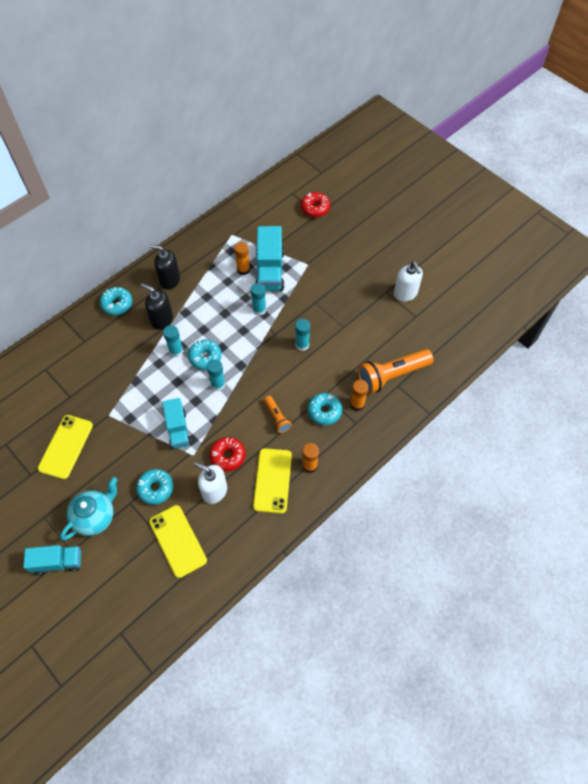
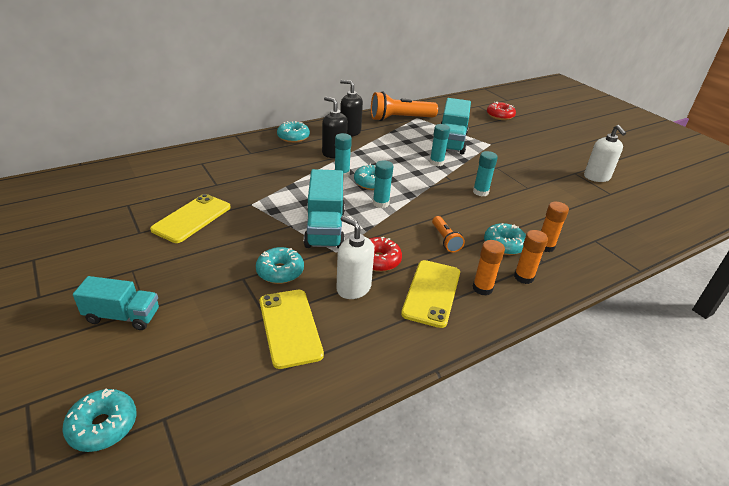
camera: 10 degrees right, 25 degrees down
(86, 648) = (103, 426): none -> turquoise donut
(95, 517) = (194, 282): turquoise teapot -> none
(178, 429) = (325, 228): turquoise truck -> turquoise truck, size x1.51
(243, 269) = (424, 137): orange glue stick -> orange glue stick (523, 277)
(391, 375) = (587, 231): orange flashlight -> orange flashlight (400, 119)

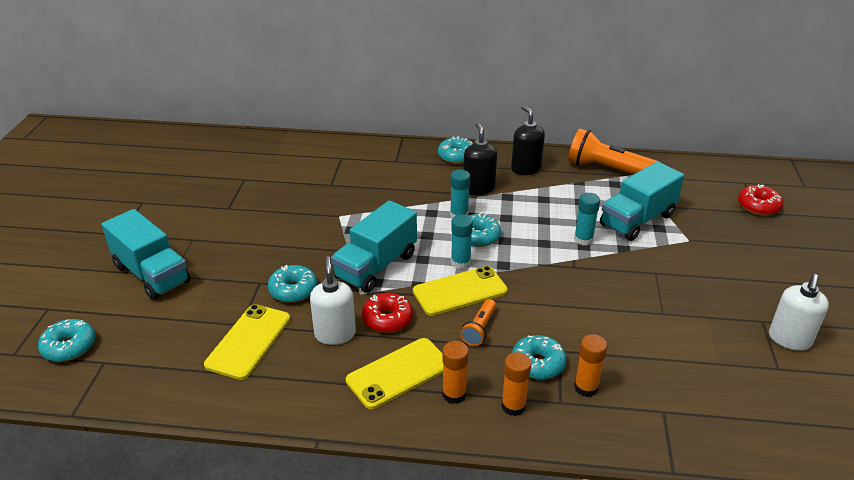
camera: 40 degrees right, 0 degrees up
(123, 316) = (151, 274): turquoise truck -> turquoise truck, size x1.51
(192, 218) = (278, 211): yellow phone -> yellow phone (460, 291)
(480, 192) = (591, 294): turquoise glue stick -> none

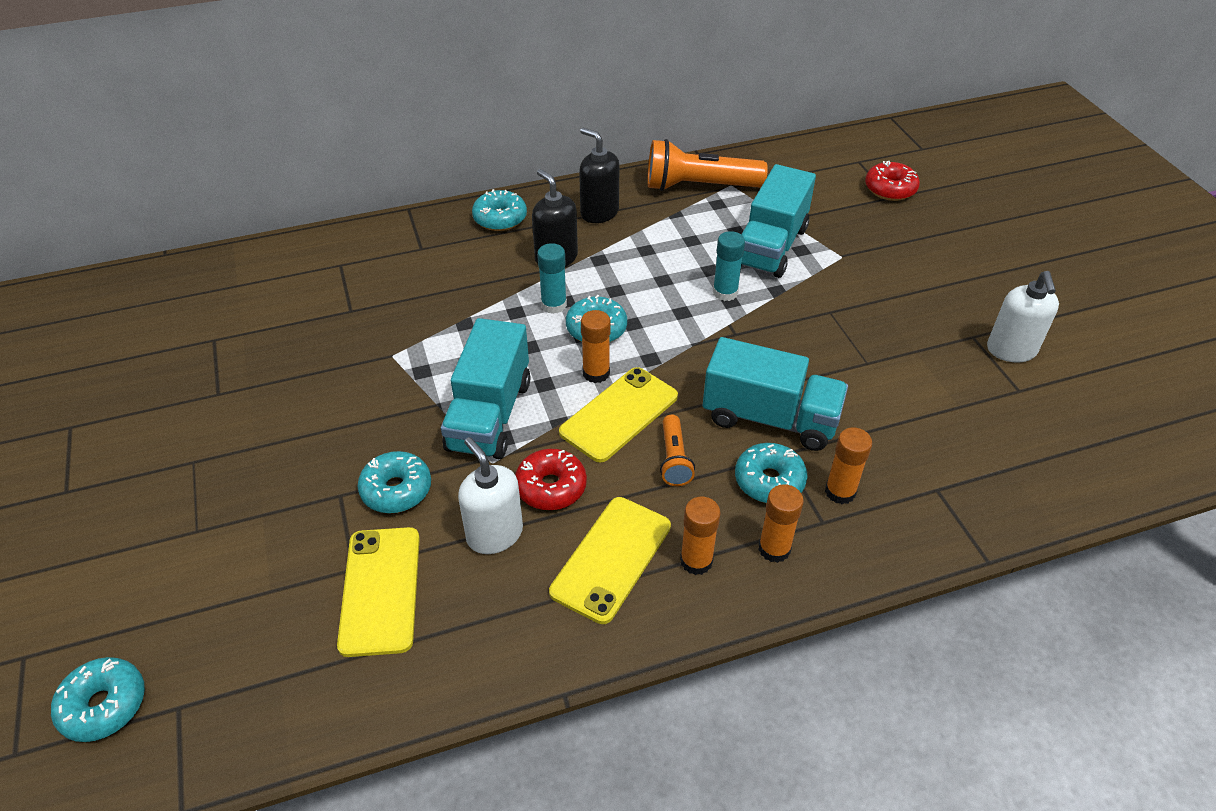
camera: 25 degrees left, 10 degrees up
(151, 274) = (163, 539): turquoise truck -> turquoise truck (770, 418)
(460, 262) = (596, 373): turquoise glue stick -> orange glue stick

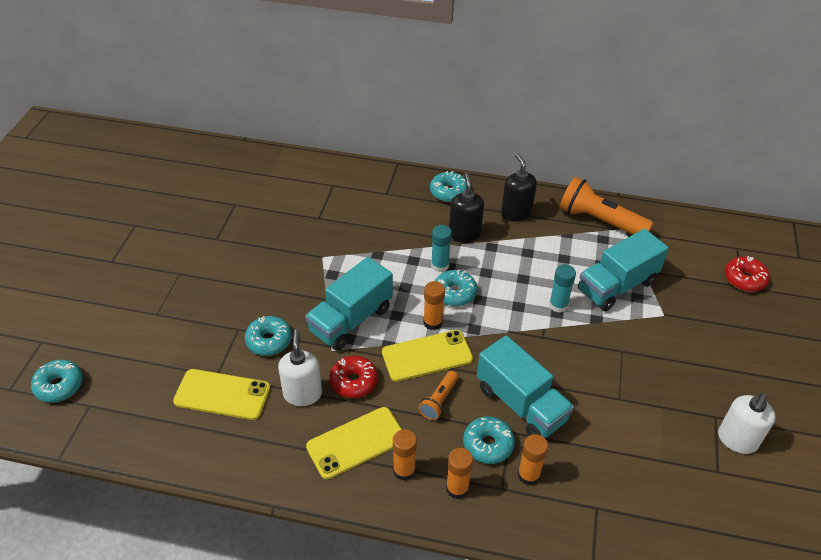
camera: 30 degrees right, 0 degrees up
(381, 590) = (222, 395): yellow phone -> yellow phone turned 75 degrees clockwise

